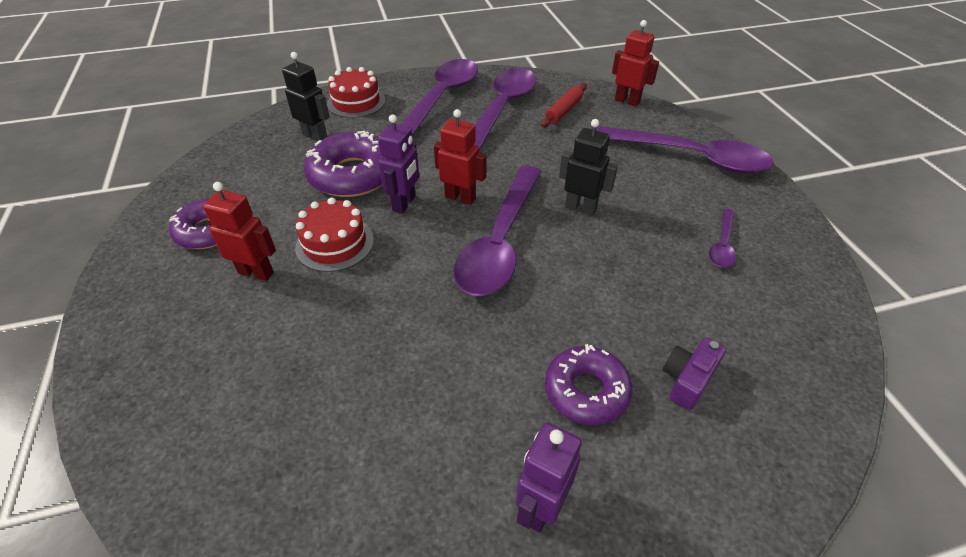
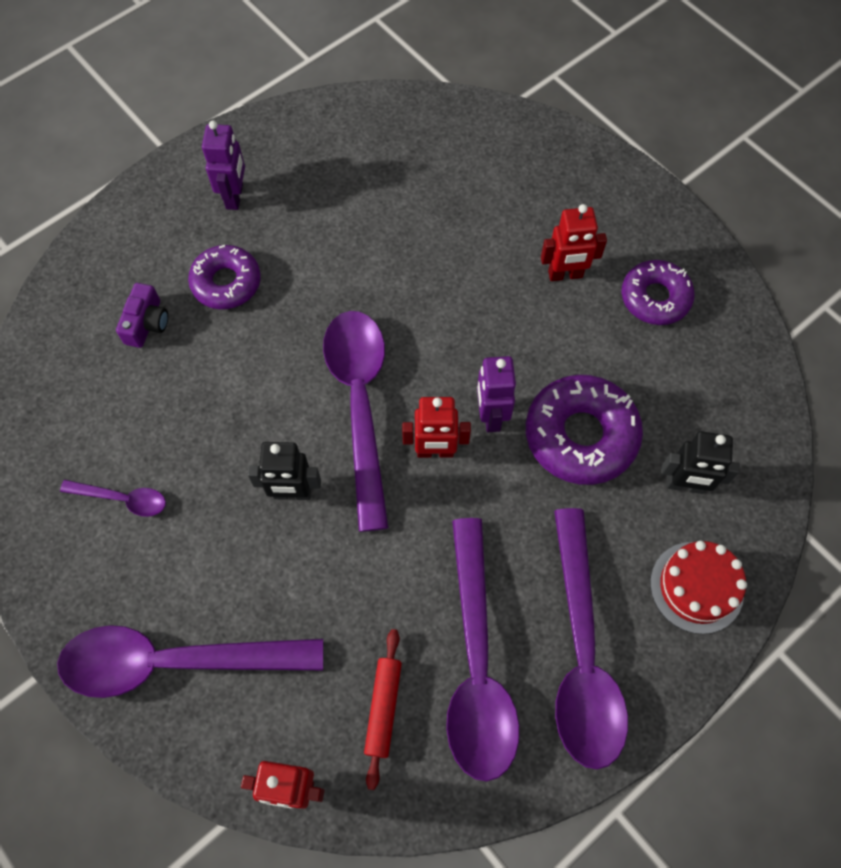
camera: 155 degrees right, 20 degrees up
(335, 244) = (522, 334): red cake -> none
(722, 245) = (122, 499): purple spoon -> purple spoon turned 105 degrees clockwise

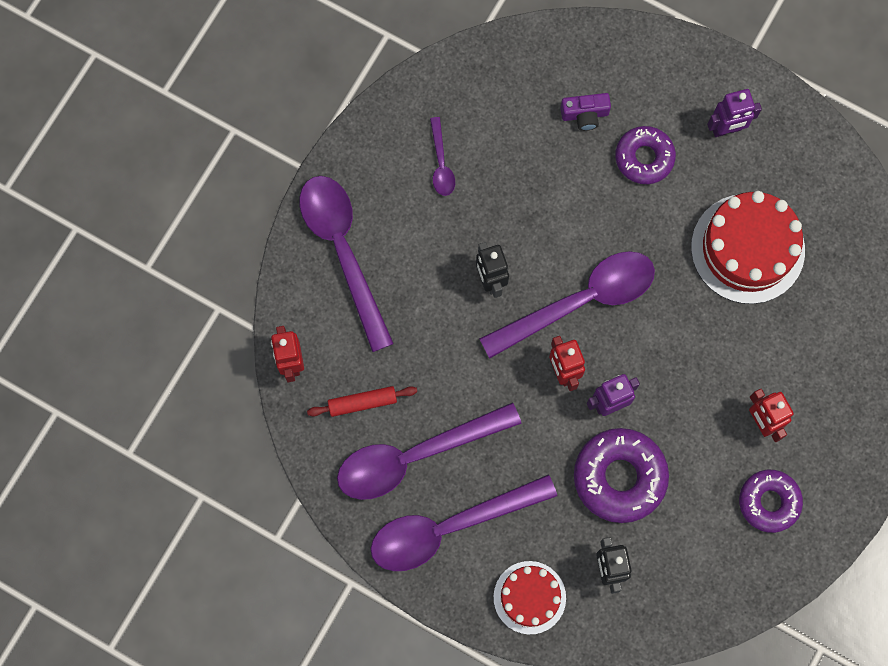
camera: 70 degrees right, 10 degrees up
(372, 222) = (747, 248): none -> red cake

